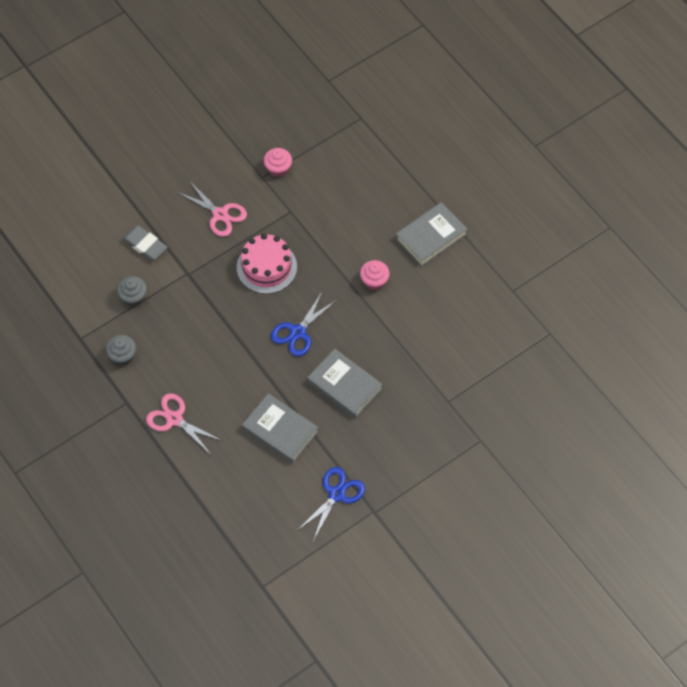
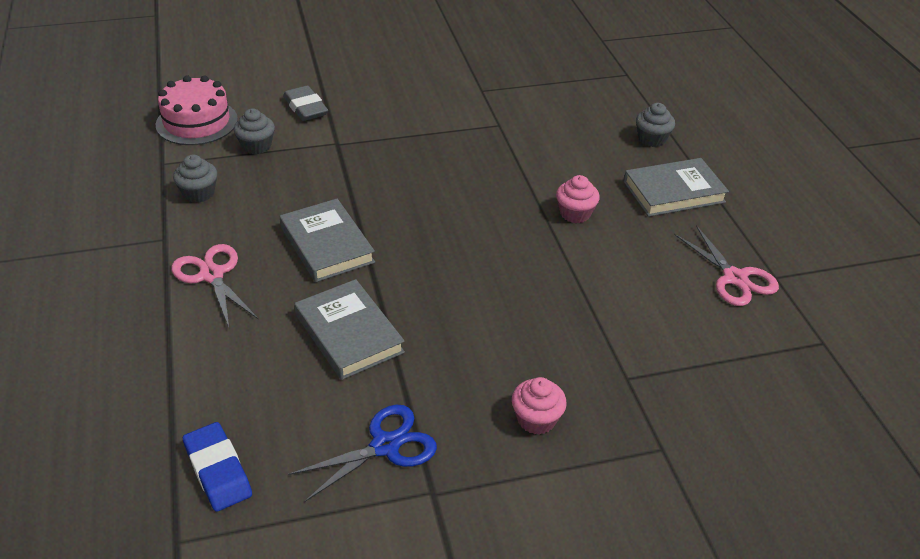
camera: 20 degrees right, 20 degrees down
(220, 214) = (412, 106): pink scissors -> pink scissors (735, 278)
(258, 542) = (218, 470): none -> blue eraser
(266, 267) = (439, 163): pink cake -> pink cake (197, 122)
(278, 168) = (505, 88): pink cupcake -> pink cupcake (536, 419)
(297, 332) = (441, 235): blue scissors -> none
(344, 385) = (475, 310): grey book -> grey book (327, 245)
(401, 187) = (652, 139): none -> grey cupcake

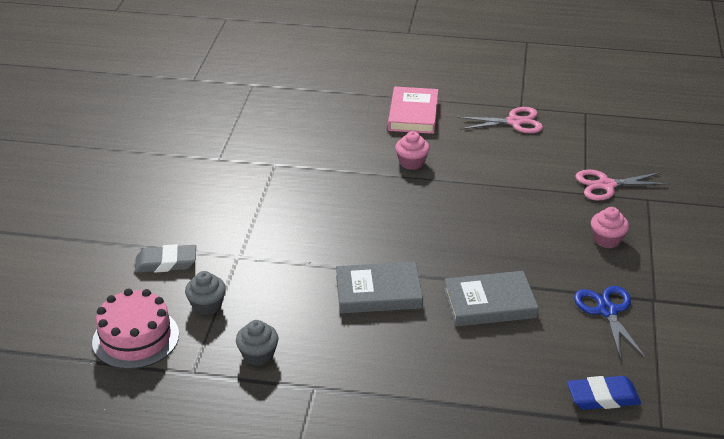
camera: 65 degrees left, 5 degrees down
(212, 275) = (382, 365): pink scissors -> pink scissors (606, 185)
(652, 139) = (345, 102): grey cupcake -> none
(673, 192) = (413, 114): grey book -> pink book

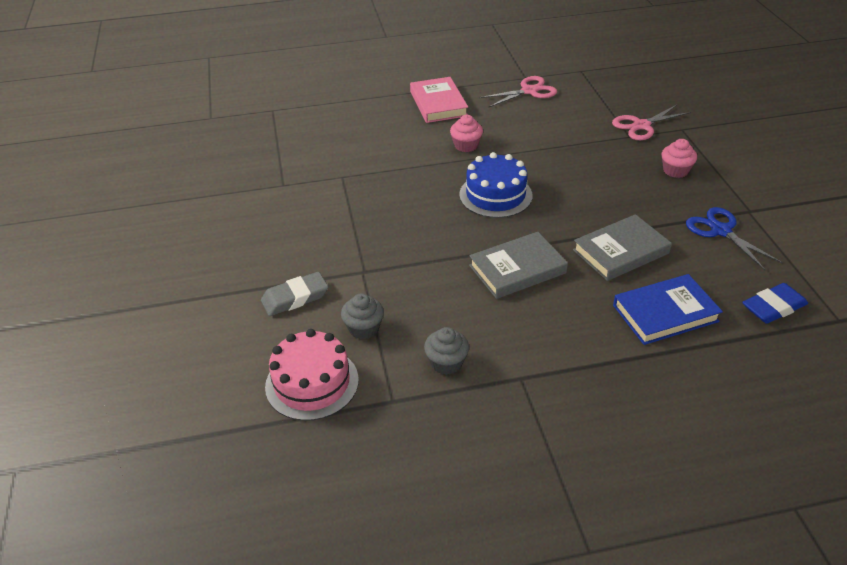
camera: 20 degrees left, 5 degrees up
(406, 218) = (495, 195): none -> blue cake
(489, 371) = (665, 313): none -> blue book

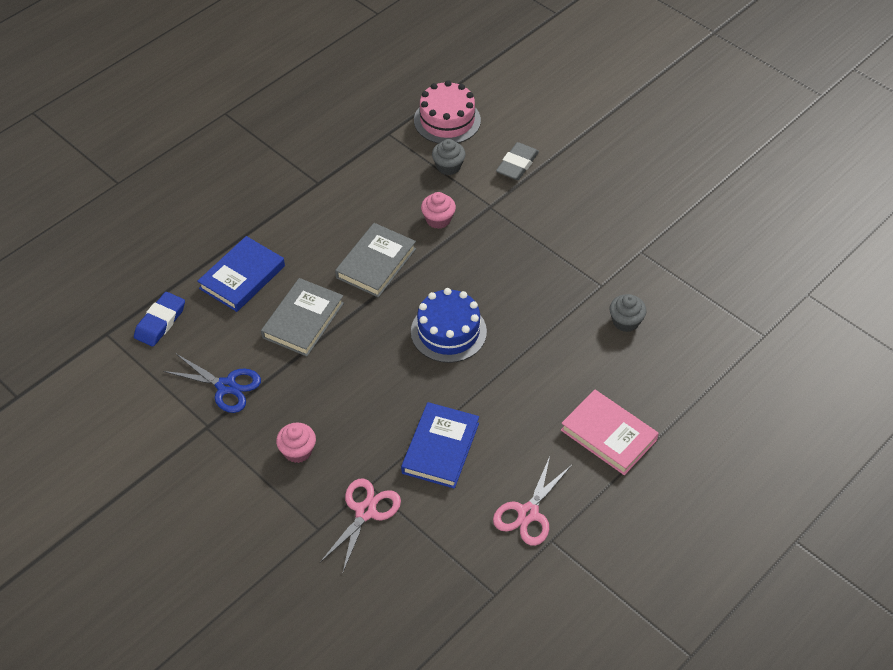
camera: 145 degrees right, 10 degrees up
(446, 363) = (374, 170): grey cupcake -> grey cupcake (625, 321)
(466, 145) = (525, 383): pink cupcake -> pink cupcake (438, 219)
(561, 136) = (440, 448): none -> blue book

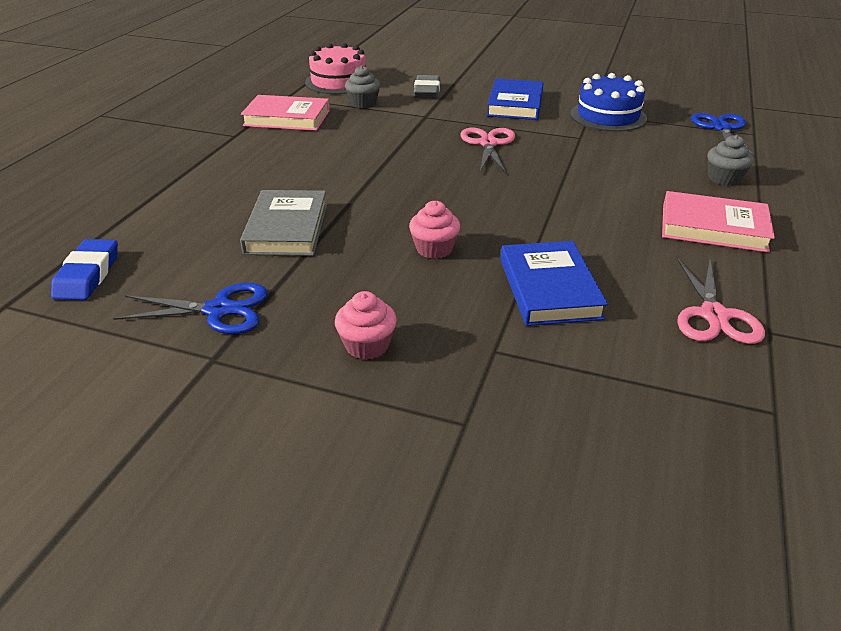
camera: 25 degrees left, 15 degrees down
(242, 277) = (185, 213): blue book -> blue book (515, 104)
(365, 511) = (515, 380): pink scissors -> pink scissors (488, 144)
(371, 170) = (287, 118): none -> pink book
(376, 263) = (341, 171): grey book -> none
(438, 219) = (382, 132): pink cupcake -> pink cupcake (434, 249)
(448, 332) = (464, 198): blue cake -> blue cake (608, 116)
(625, 321) = (629, 152): grey cupcake -> grey cupcake (724, 178)
(741, 317) = (721, 128): none -> blue scissors

